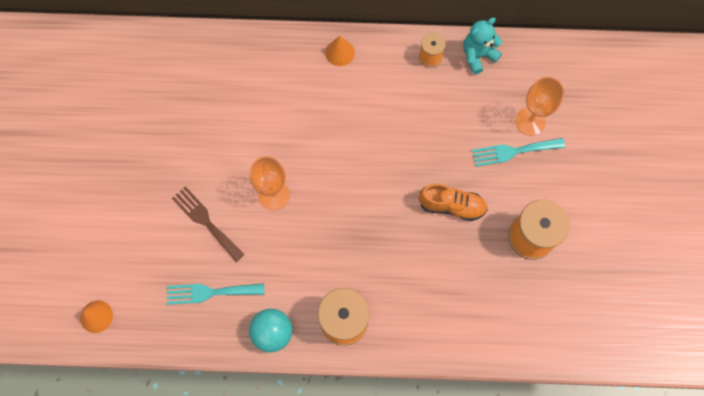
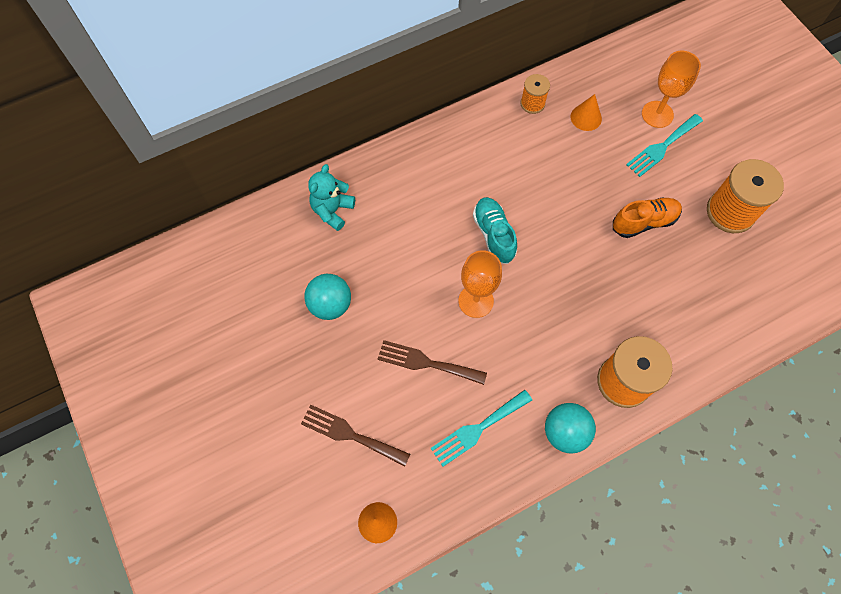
camera: 30 degrees left, 5 degrees down
(117, 243) = (350, 434): none -> brown fork
(164, 137) = (330, 305): none -> turquoise ball
(323, 150) = (493, 235): none -> turquoise shoe
(340, 52) = (448, 140): orange cone -> orange cone (586, 117)
(478, 56) = (573, 82): turquoise teddy bear -> turquoise teddy bear (332, 210)

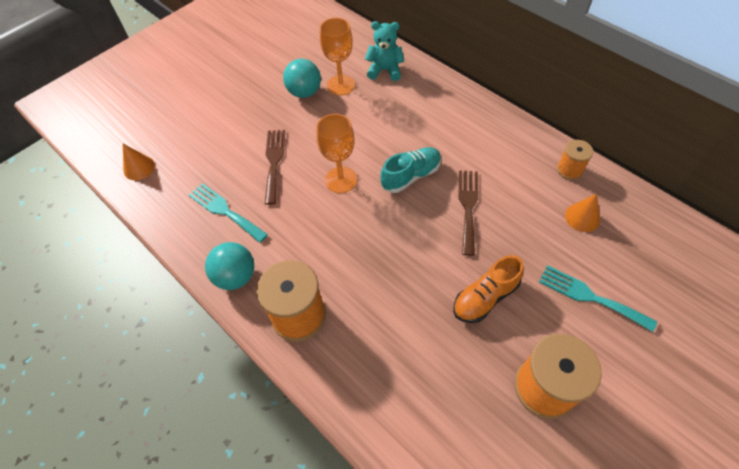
camera: 75 degrees right, 10 degrees down
(350, 434) = (204, 133): brown fork -> brown fork (468, 207)
(644, 222) = (485, 297): orange shoe -> orange shoe turned 90 degrees clockwise
(657, 114) = (630, 283): orange goblet -> orange goblet (341, 85)

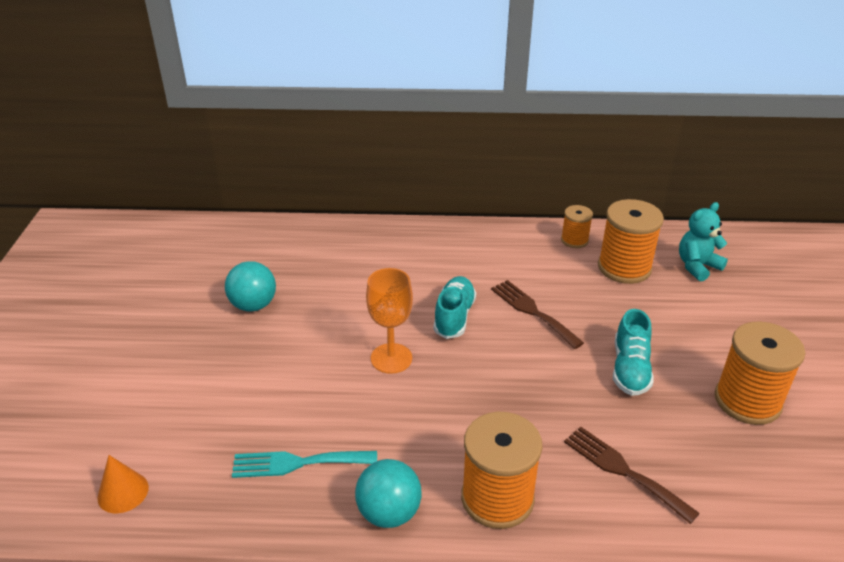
camera: 45 degrees left, 20 degrees down
(274, 162) = (298, 384): brown fork -> brown fork (623, 470)
(341, 85) = (287, 279): orange goblet -> none
(385, 70) = (319, 245): turquoise teddy bear -> turquoise teddy bear (697, 266)
(485, 297) = (630, 369): orange shoe -> turquoise shoe
(582, 217) = (624, 267): orange cone -> orange spool
(590, 296) = (696, 318): turquoise fork -> none

